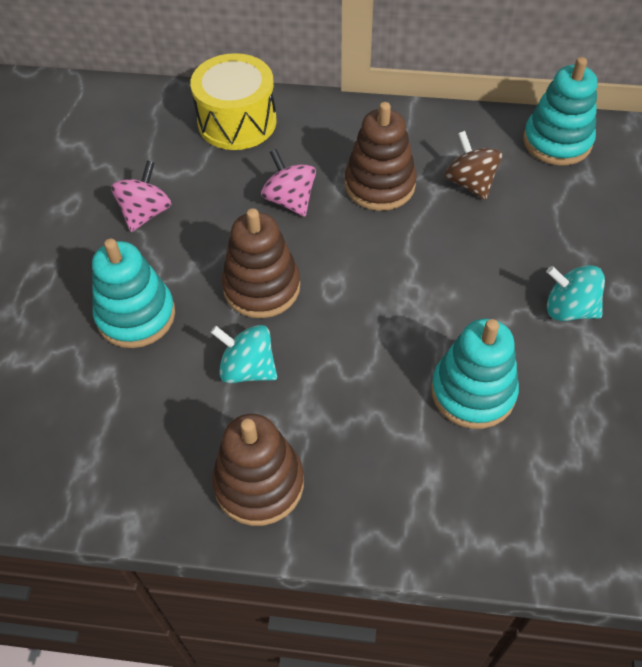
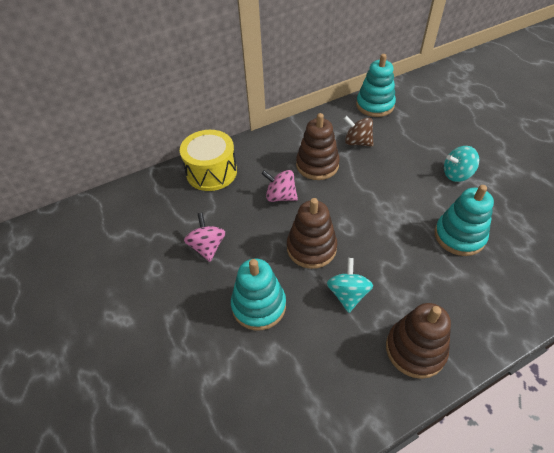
camera: 35 degrees left, 5 degrees down
(248, 369) = (348, 294): turquoise spinning top -> turquoise spinning top turned 105 degrees clockwise

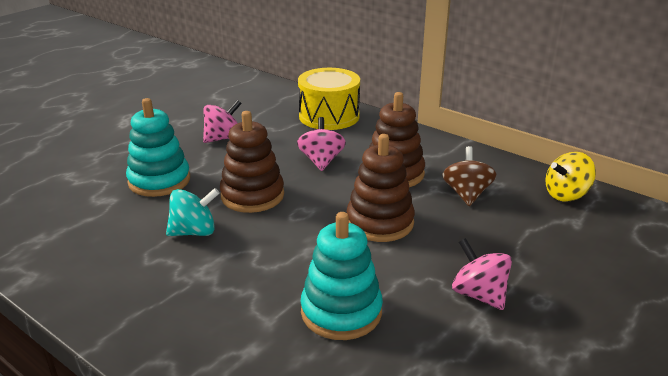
camera: 65 degrees right, 20 degrees down
(375, 105) = (566, 195): turquoise stacking toy -> yellow spinning top
(415, 349) = (127, 295): brown stacking toy -> brown stacking toy (380, 222)
(457, 174) = (479, 295): turquoise spinning top -> pink spinning top

